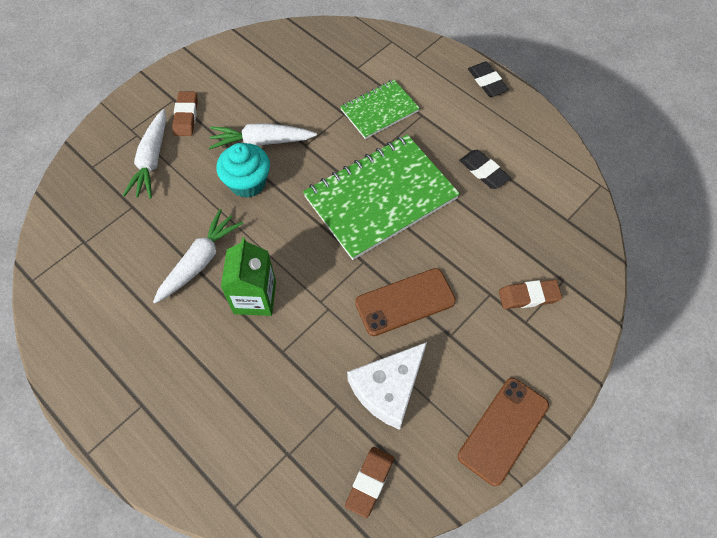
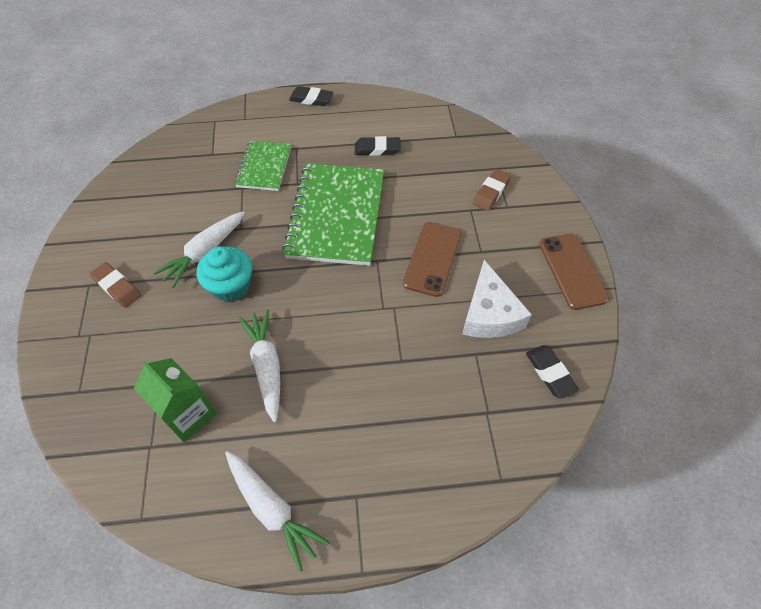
camera: 50 degrees left, 5 degrees down
(152, 160) = (130, 339): white carrot -> white carrot (272, 509)
(255, 297) = (338, 348): green carton -> green carton (188, 414)
(369, 482) = (550, 373): brown eraser -> black eraser

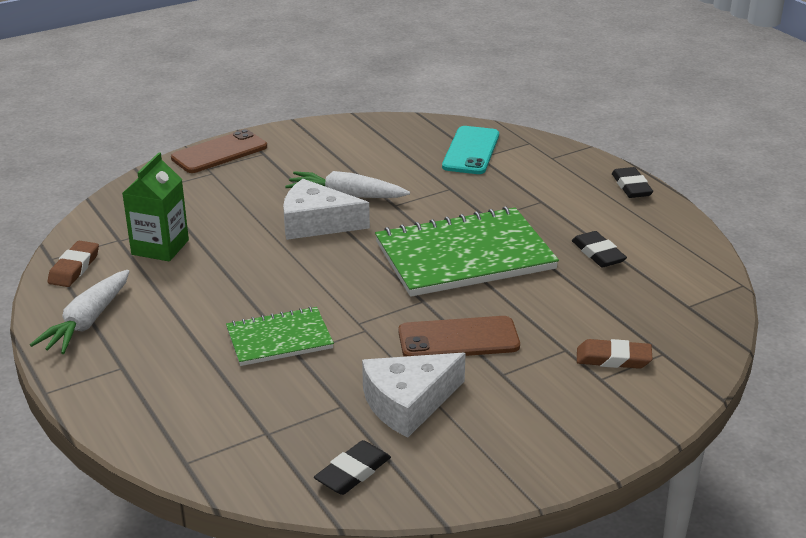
camera: 65 degrees right, 25 degrees down
(117, 287) = (271, 167): brown eraser -> brown eraser (74, 268)
(199, 155) = (471, 151): none -> turquoise phone
(231, 286) = (316, 223): turquoise cupcake -> white cheese
(264, 167) = (492, 191): green notebook -> green notebook (279, 339)
(266, 366) = (236, 272): white carrot -> none
(572, 271) = (536, 461): brown phone -> brown phone (219, 152)

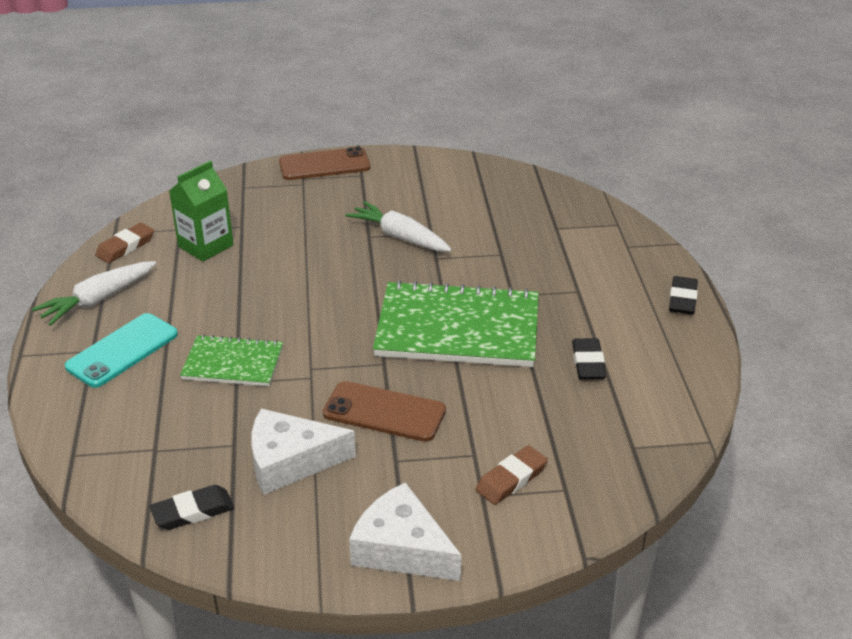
camera: 25 degrees right, 5 degrees up
(316, 223) = (352, 258): white cheese -> white cheese (402, 548)
(471, 151) = (552, 219): turquoise phone -> turquoise phone (122, 350)
(613, 359) = (511, 479): brown eraser -> brown eraser turned 75 degrees counterclockwise

